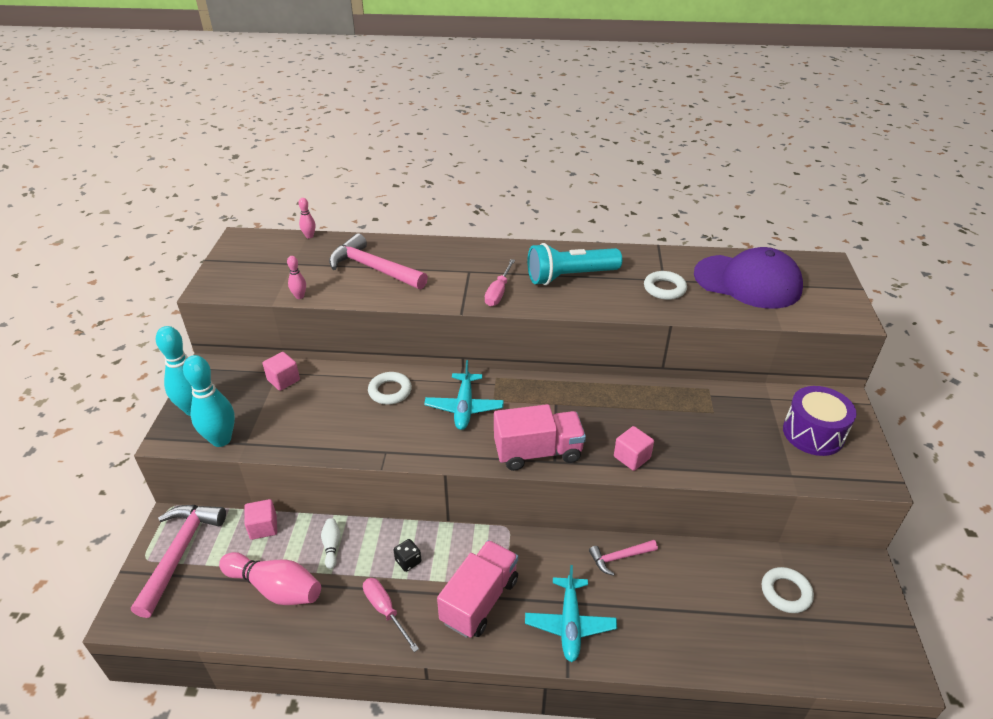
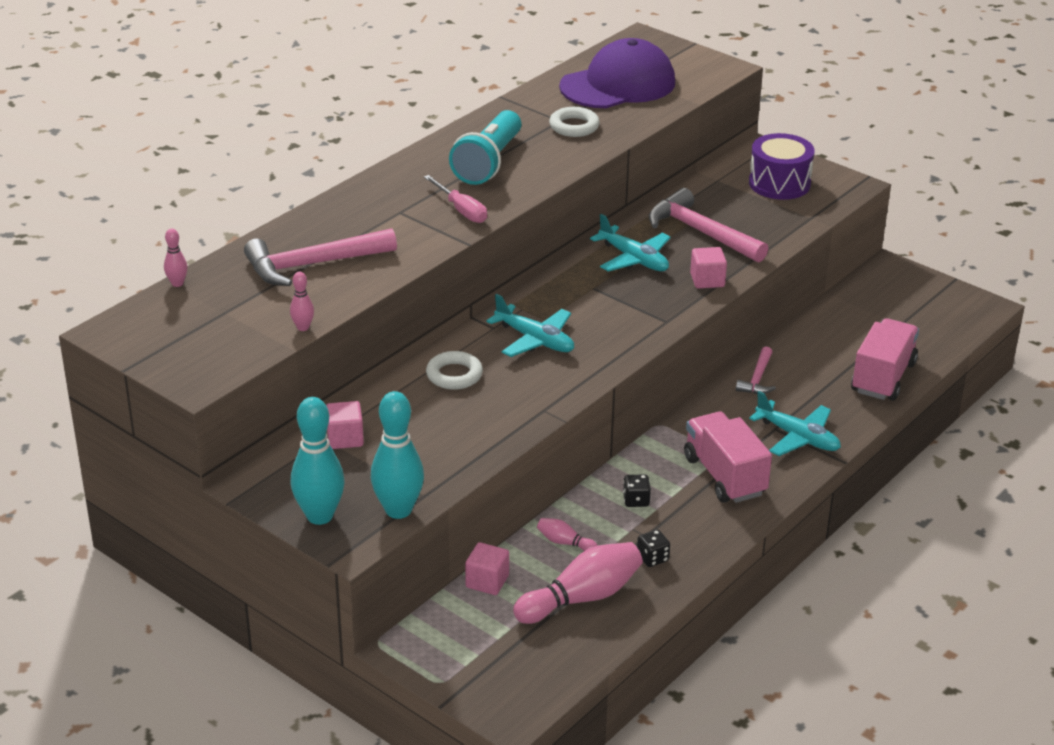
camera: 55 degrees left, 5 degrees down
(180, 553) = (460, 653): pink hammer -> pink hammer (701, 232)
(331, 546) = (565, 543): white bowling pin -> pink bowling pin
(347, 607) = (652, 558): none -> black dice
(385, 611) = (681, 536): pink screwdriver -> none
(538, 452) = (645, 325): pink truck -> pink truck (883, 377)
(613, 406) = (633, 259): none -> turquoise plane
(785, 592) = (874, 316): white ring -> none

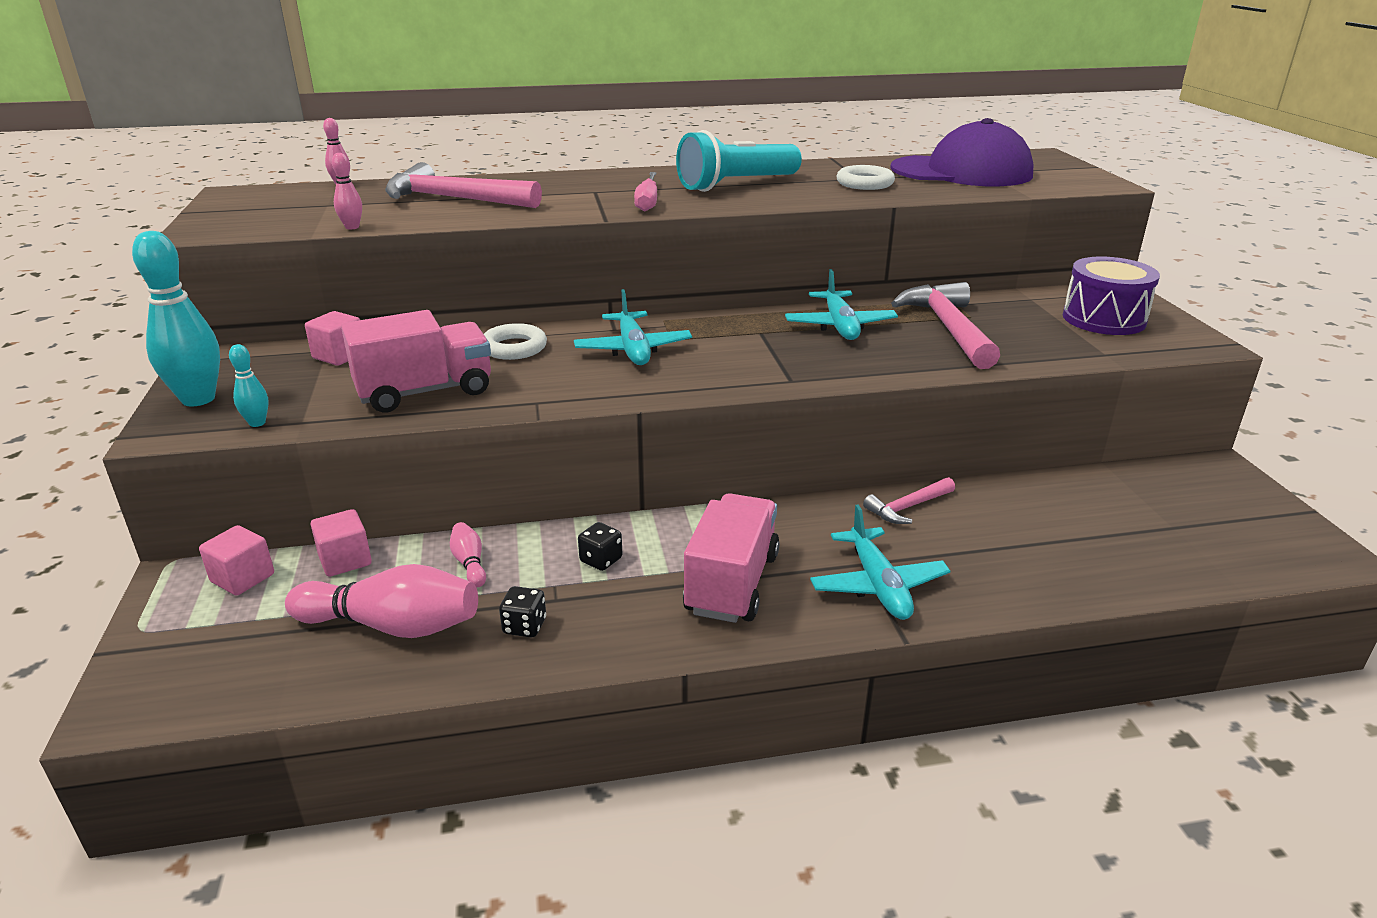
camera: 40 degrees right, 5 degrees down
(398, 510) = (257, 423): turquoise bowling pin -> turquoise bowling pin, size x0.47
(707, 280) = (893, 364): pink cube -> pink cube (242, 578)
(883, 377) = (1079, 571): pink truck -> pink truck (425, 392)

